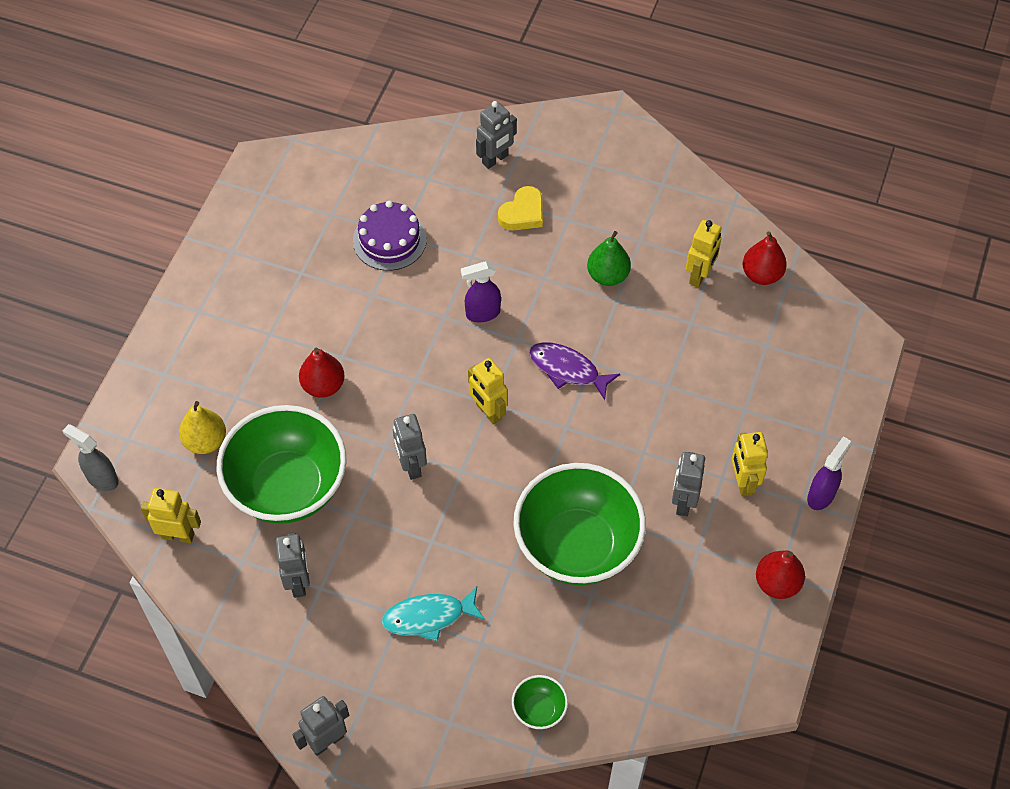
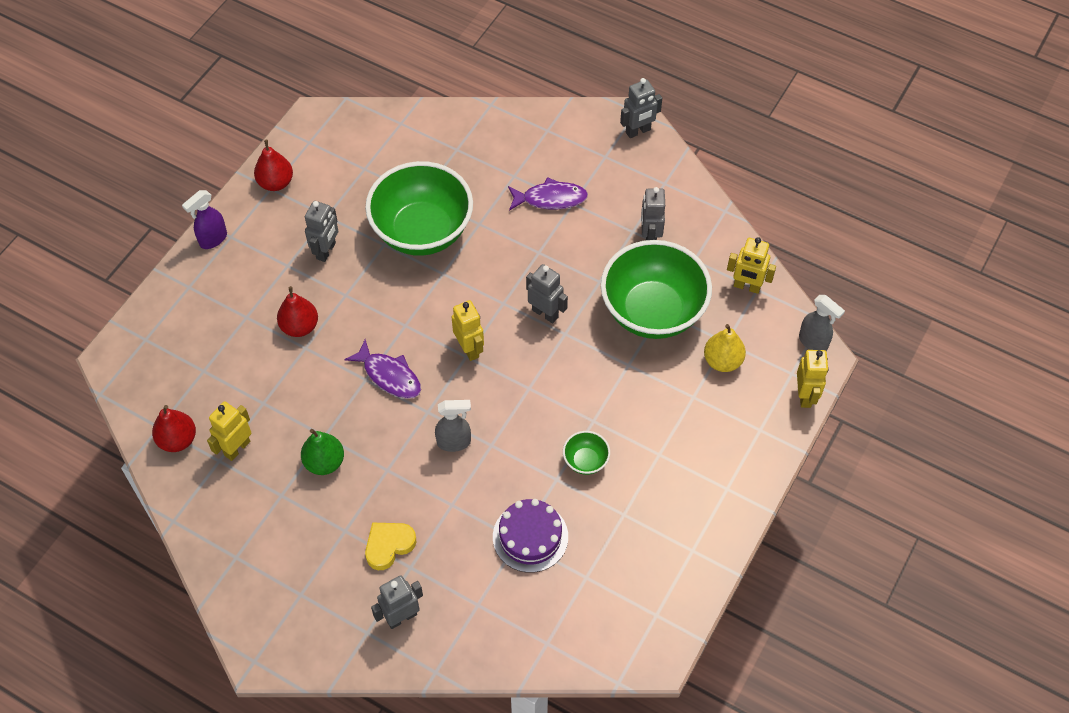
camera: 170 degrees left, 0 degrees up
(323, 386) = (613, 395): red pear -> red pear (300, 326)
(411, 466) = (545, 313): grey robot -> grey robot turned 45 degrees counterclockwise
(429, 617) = (550, 199): turquoise fish -> purple fish
(482, 313) = (454, 442): purple spray bottle -> grey spray bottle
(539, 710) = (481, 128): green bowl -> green bowl (585, 461)
(742, 482) = (272, 258): yellow robot -> yellow robot (805, 396)

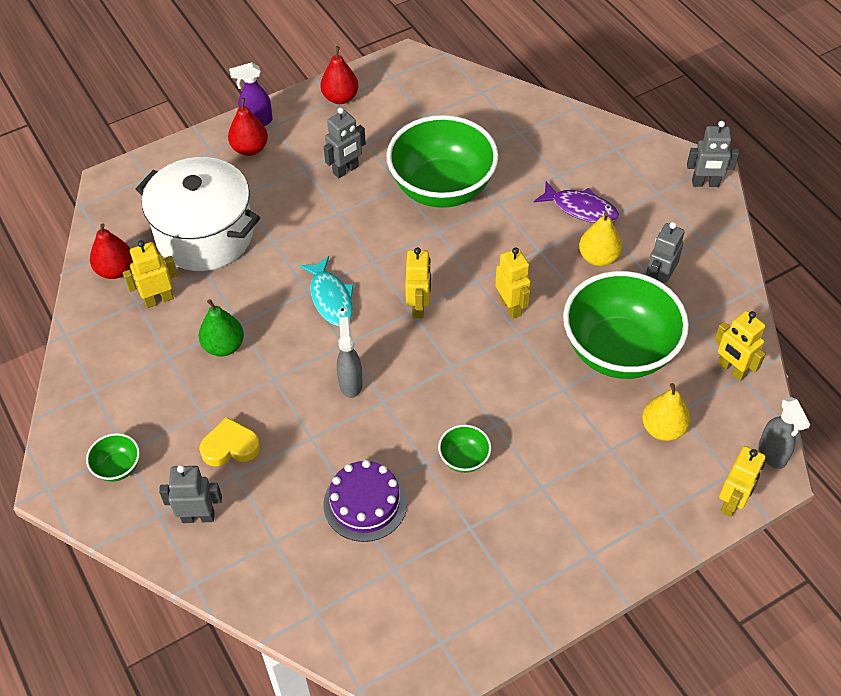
camera: 30 degrees right, 5 degrees down
(238, 369) = (205, 235): none -> white pot
(300, 326) = (280, 222): red pear -> red pear (250, 149)
(304, 611) = (118, 467): none -> green bowl
(389, 375) = (330, 298): purple fish -> turquoise fish
(454, 442) = (350, 383): grey spray bottle -> grey spray bottle turned 120 degrees counterclockwise
(545, 313) = (511, 307): grey robot -> yellow robot
(590, 237) = (598, 258): none -> yellow pear

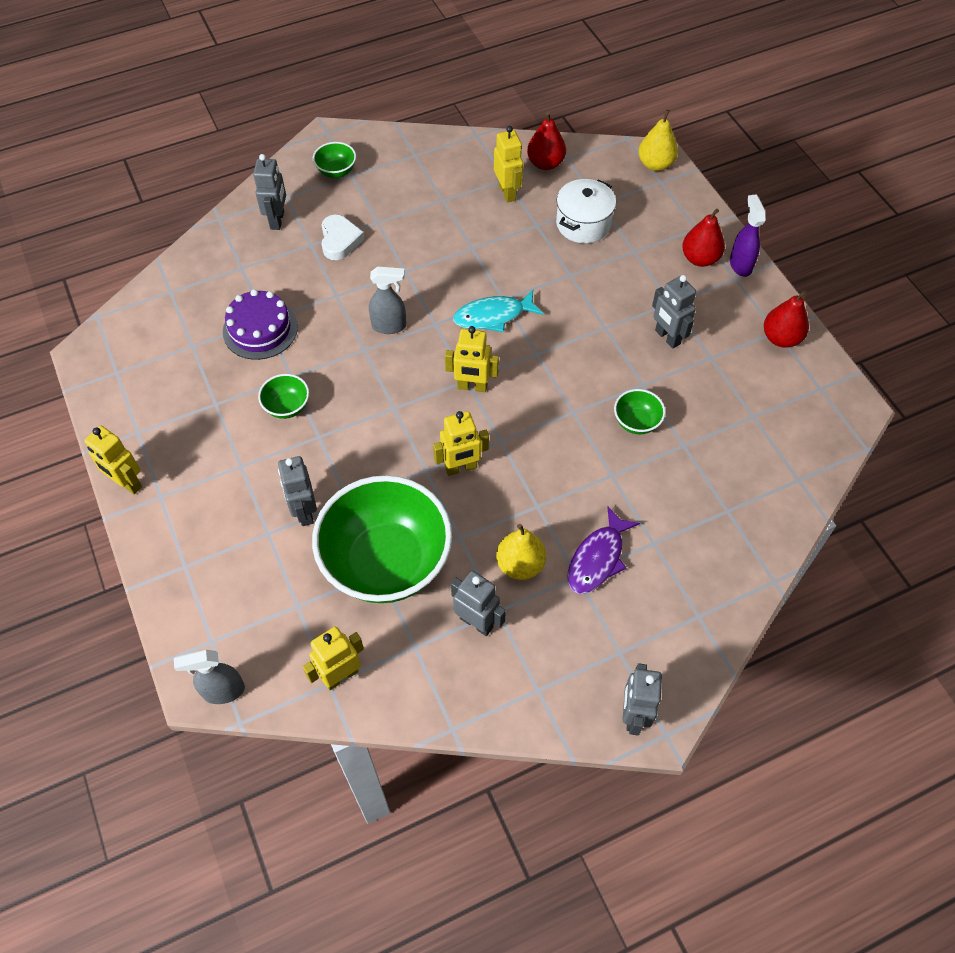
camera: 95 degrees right, 5 degrees up
(205, 235) = (583, 224): white pot -> white pot, size x0.58
(224, 346) = (447, 237): green pear -> none
(230, 446) = (340, 240): yellow heart -> white heart
(442, 188) = (636, 422): green bowl -> green bowl, size x0.41
(582, 422) = (304, 512): none -> grey robot
(663, 429) = (280, 586): yellow pear -> yellow pear (655, 164)
(732, 502) = (178, 635): yellow robot -> yellow robot (127, 483)

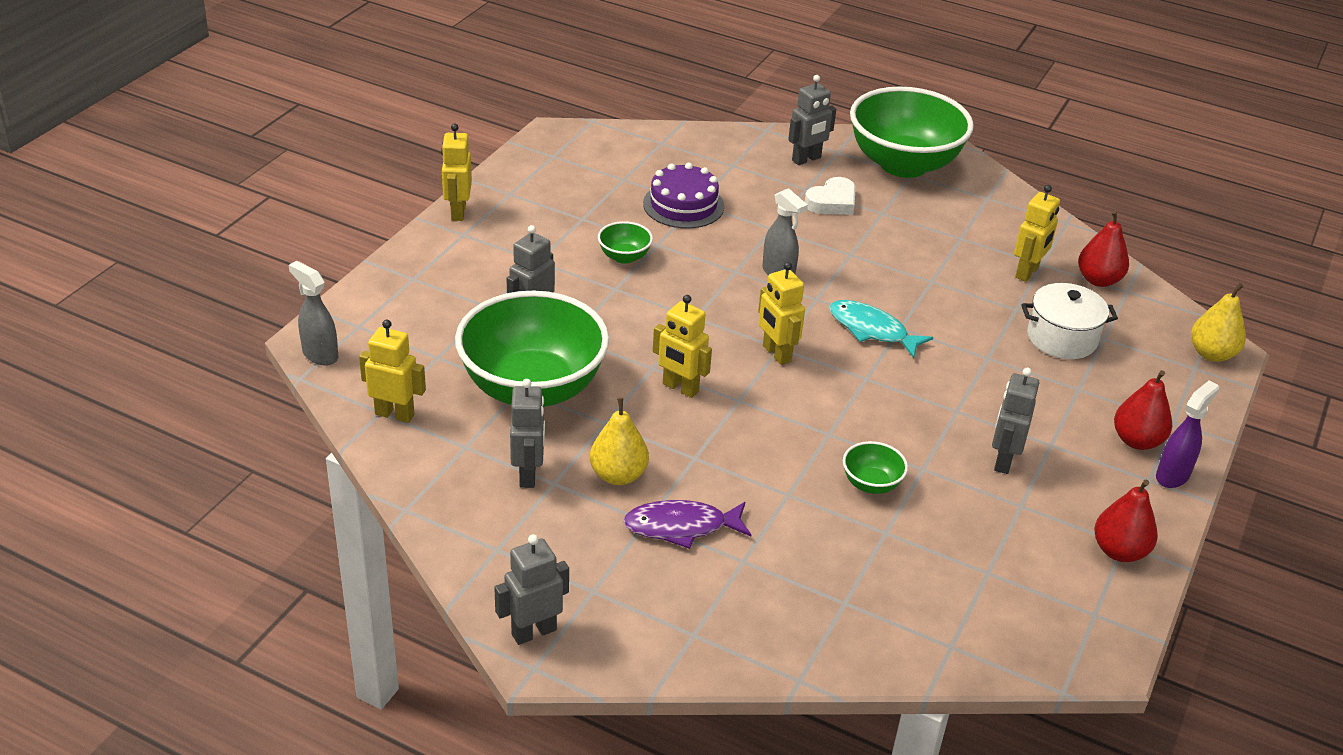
camera: 50 degrees right, 20 degrees down
(336, 171) = (903, 164): green bowl -> green bowl, size x2.44

